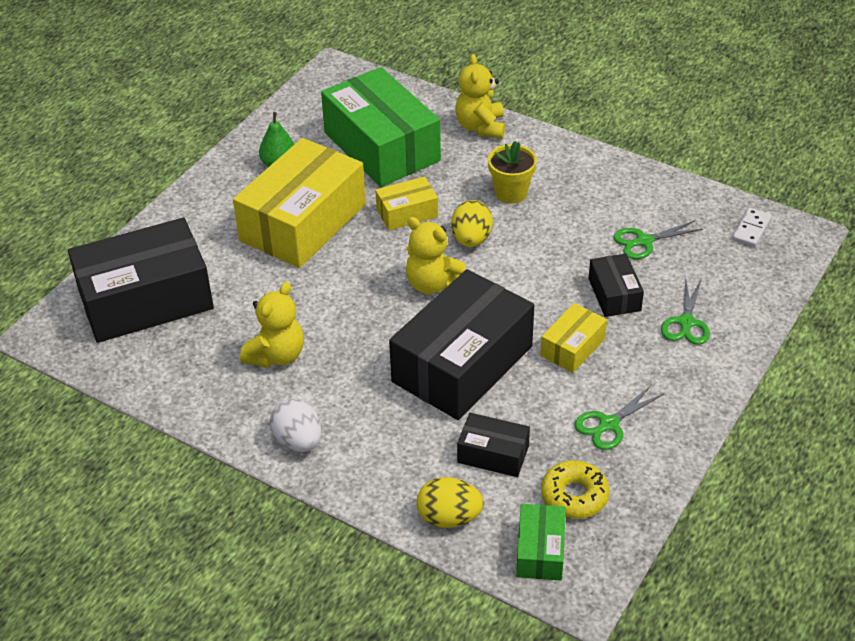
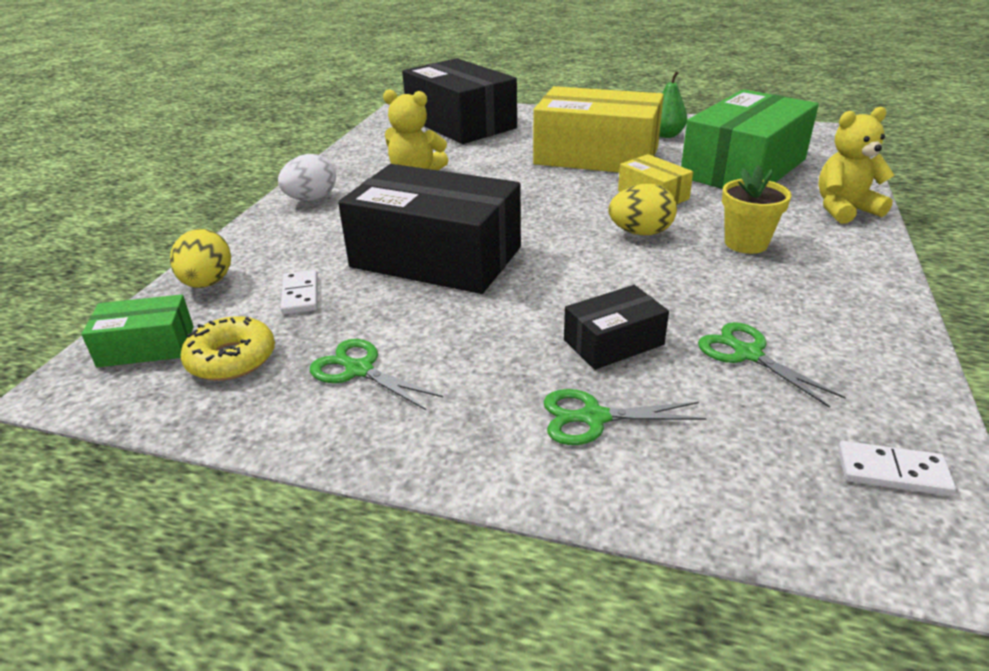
camera: 75 degrees right, 10 degrees down
(432, 284) = (552, 223): yellow teddy bear -> none
(493, 454) = (300, 295): black box -> white domino
(572, 347) = (493, 323): yellow box -> none

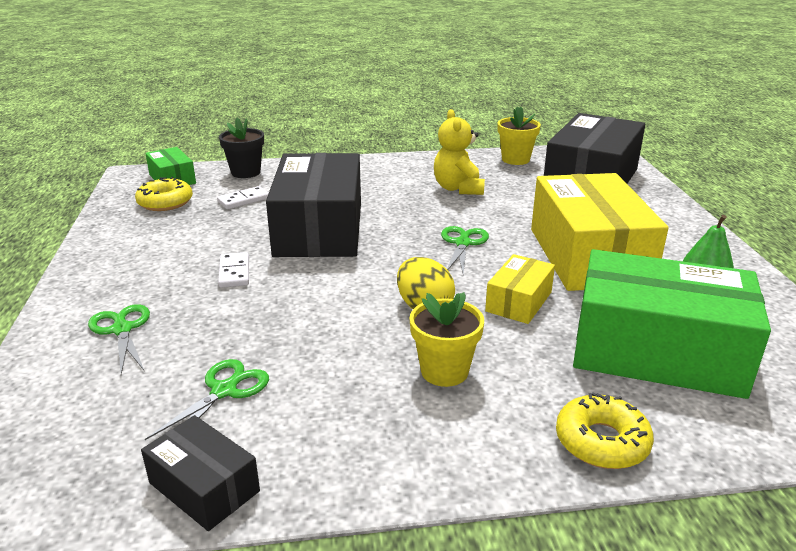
camera: 65 degrees right, 5 degrees down
(208, 283) = (246, 172): yellow egg -> black flower pot
(311, 199) = (381, 167): white egg -> none
(359, 370) = (162, 239): green scissors -> green scissors (463, 243)
(380, 139) = (515, 159): none -> yellow flower pot
(613, 342) = (222, 322): black box -> black box (204, 487)
(844, 209) = (601, 442): yellow teddy bear -> yellow donut
(892, 472) = (62, 482): white domino -> white domino (234, 272)

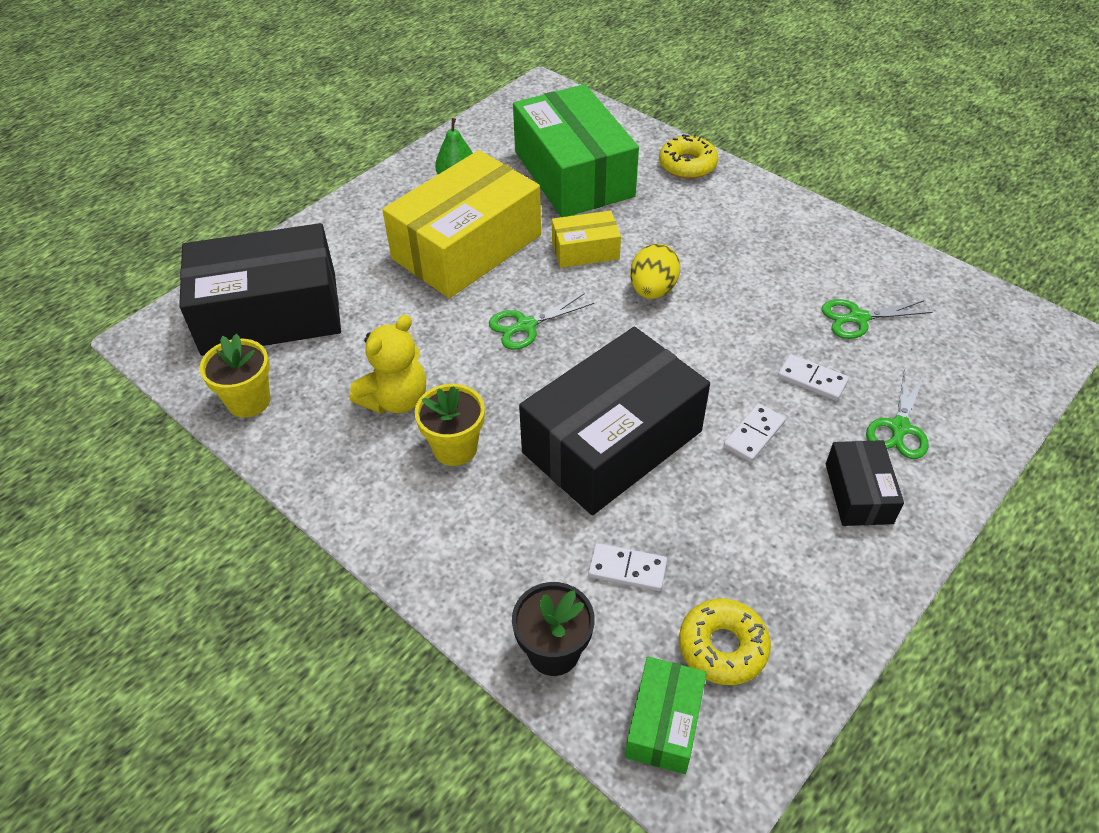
camera: 130 degrees left, 20 degrees up
(204, 487) = (912, 269): black box -> black box (858, 493)
(223, 322) = (812, 379): none -> white domino
(444, 371) = (708, 242): yellow flower pot -> yellow flower pot (455, 448)

